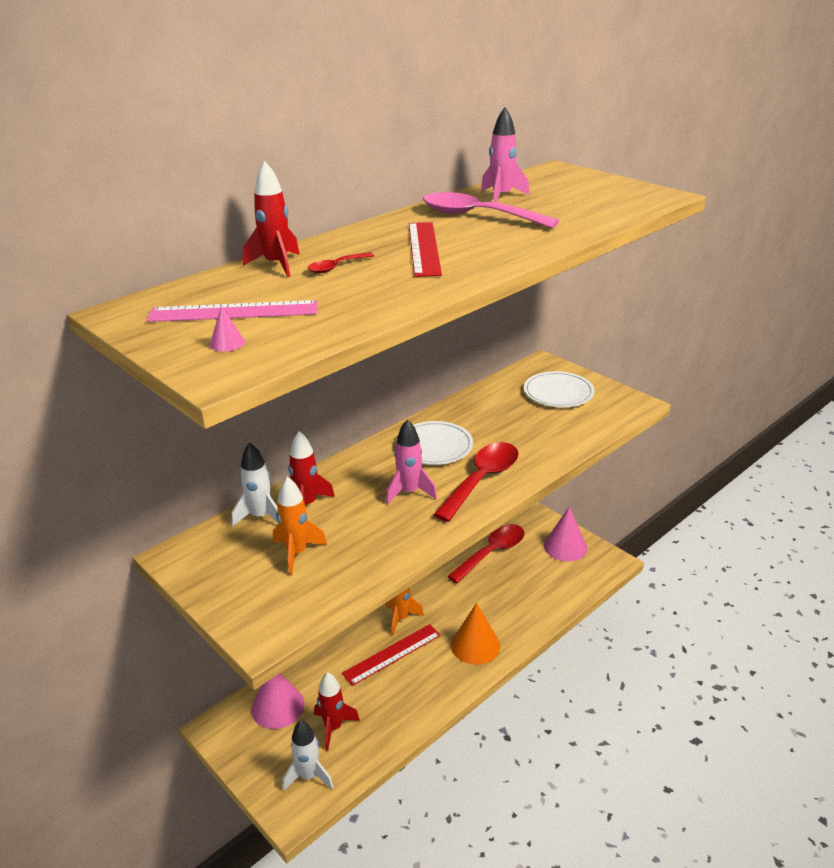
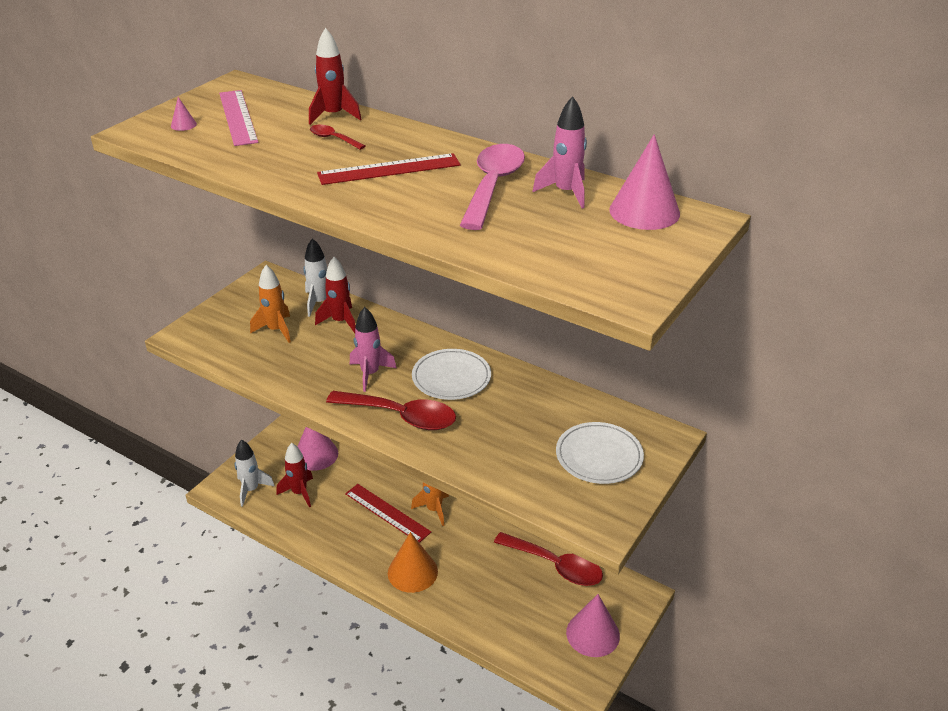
camera: 75 degrees right, 5 degrees up
(541, 180) = (644, 211): none -> pink cone

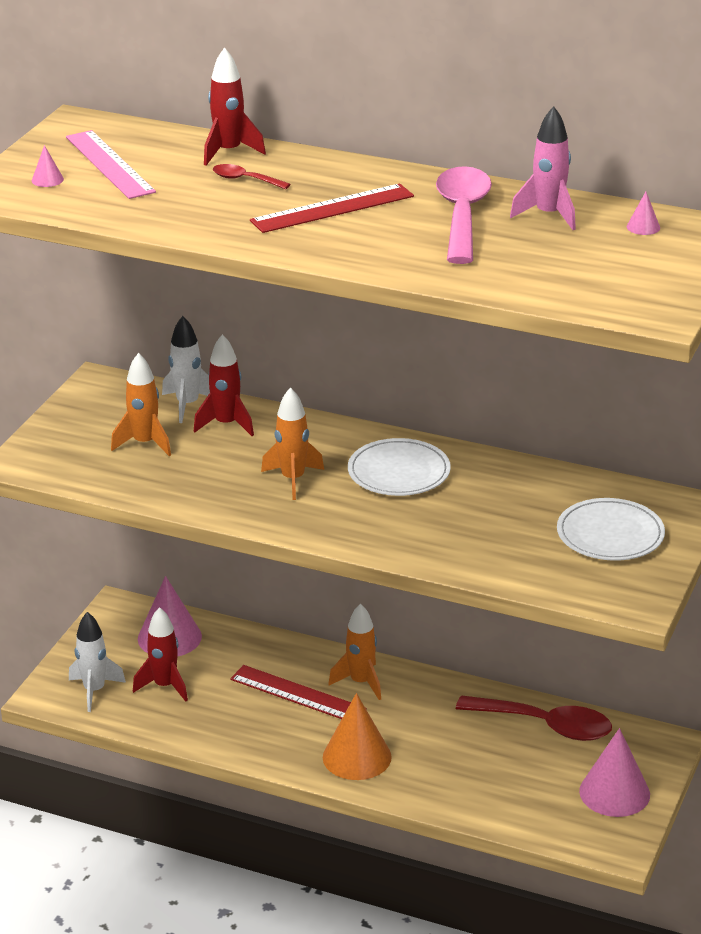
camera: 10 degrees left, 5 degrees down
(370, 374) = (293, 480): pink rocket -> orange rocket
(400, 416) = (352, 521): red spoon -> none
(644, 211) = (643, 227): pink cone -> pink cone, size x0.42

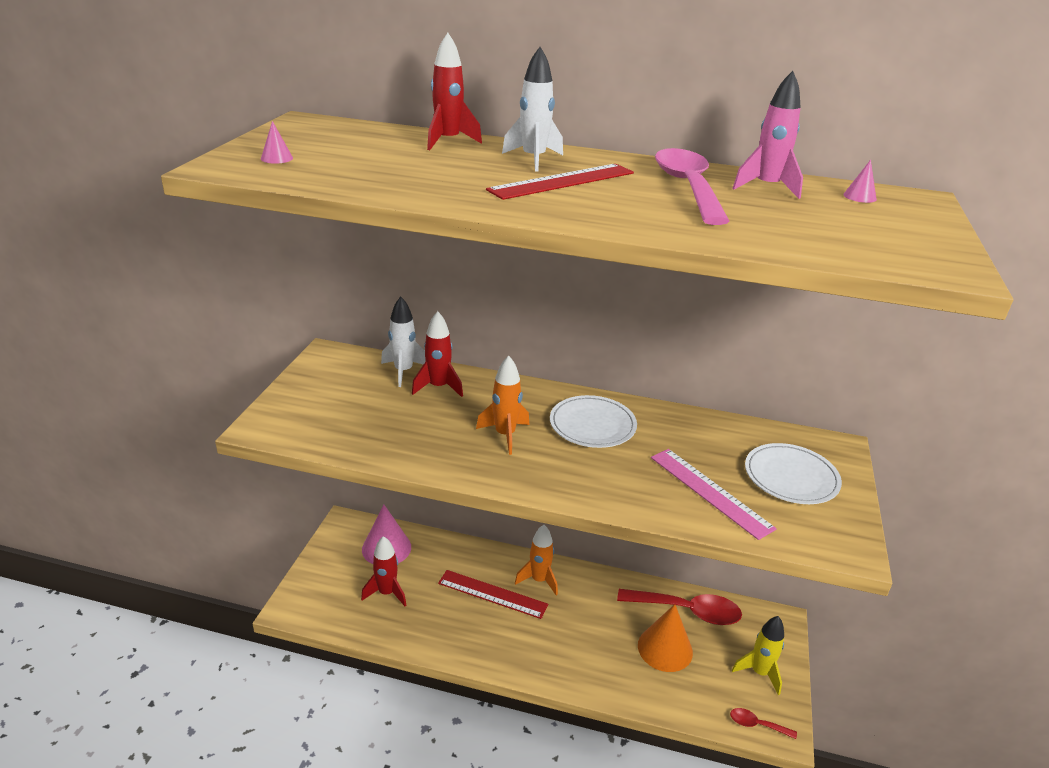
camera: 10 degrees left, 0 degrees up
(94, 691) = (330, 601): white rocket -> white rocket (533, 159)
(109, 164) = (337, 148): pink ruler -> pink ruler (710, 492)
(145, 443) = (371, 406): orange rocket -> none
(245, 180) = (470, 160): red spoon -> red spoon (757, 725)
(357, 757) = (550, 652): orange cone -> orange cone (665, 648)
(614, 792) = (759, 672): pink cone -> yellow rocket

